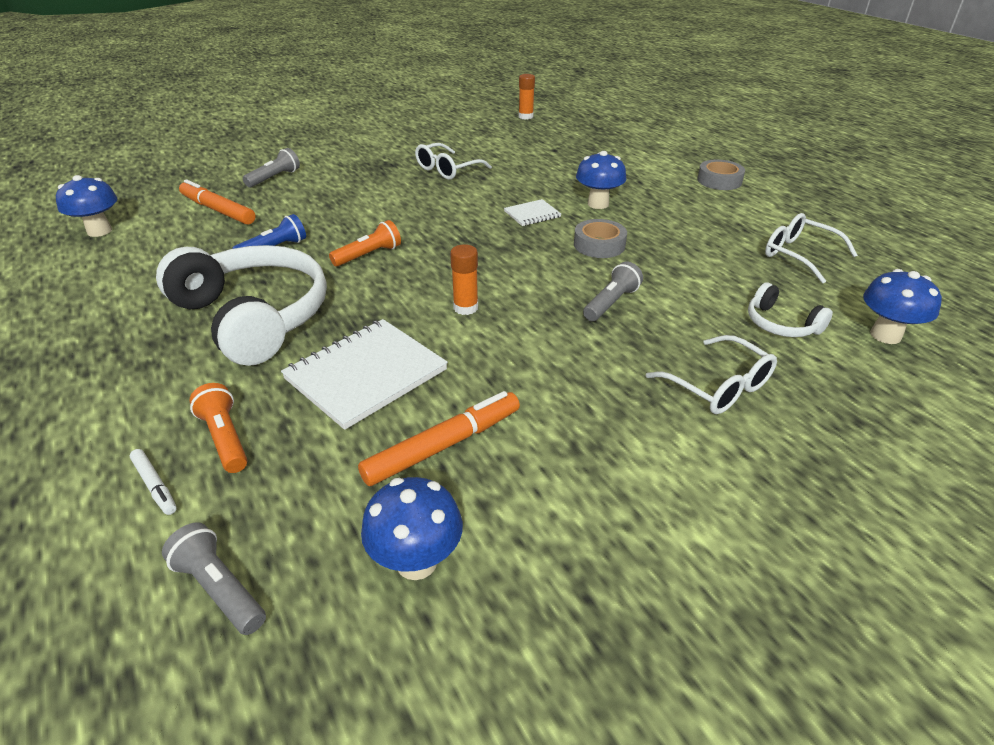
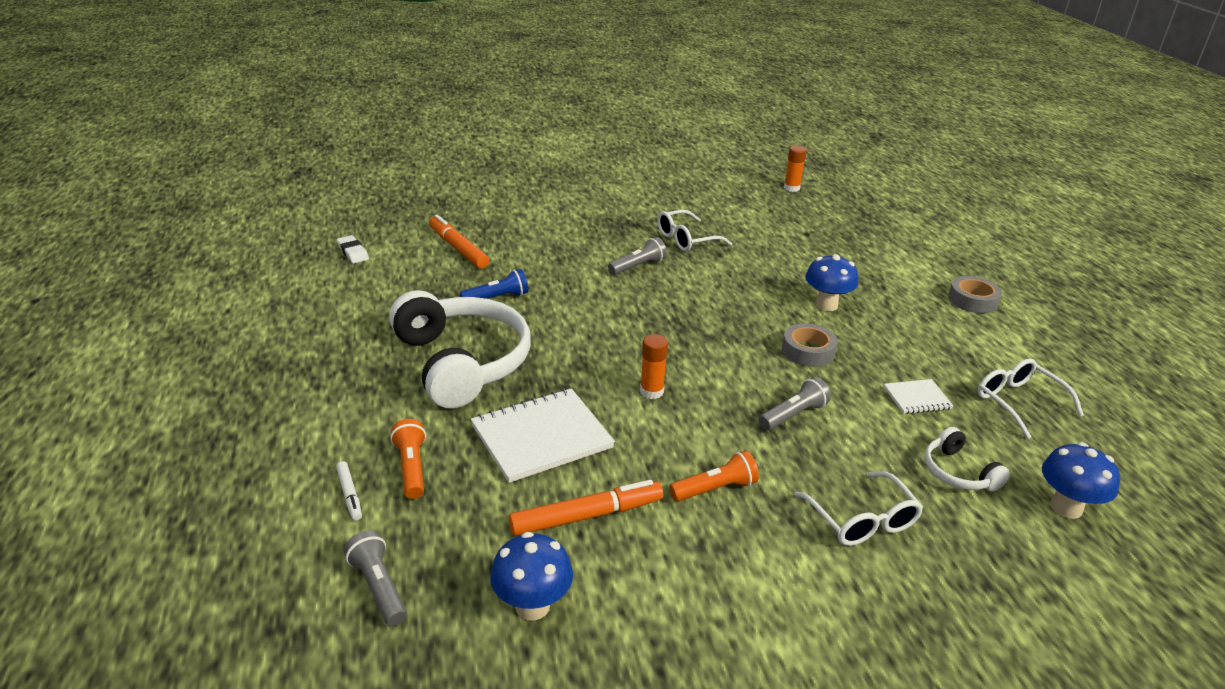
camera: 15 degrees right, 5 degrees down
(99, 231) = (353, 252): blue mushroom -> white eraser
(274, 178) = (517, 222): grey flashlight -> grey flashlight (638, 266)
(368, 255) = (580, 320): orange flashlight -> orange flashlight (715, 489)
(532, 214) = (753, 305): white notebook -> white notebook (917, 398)

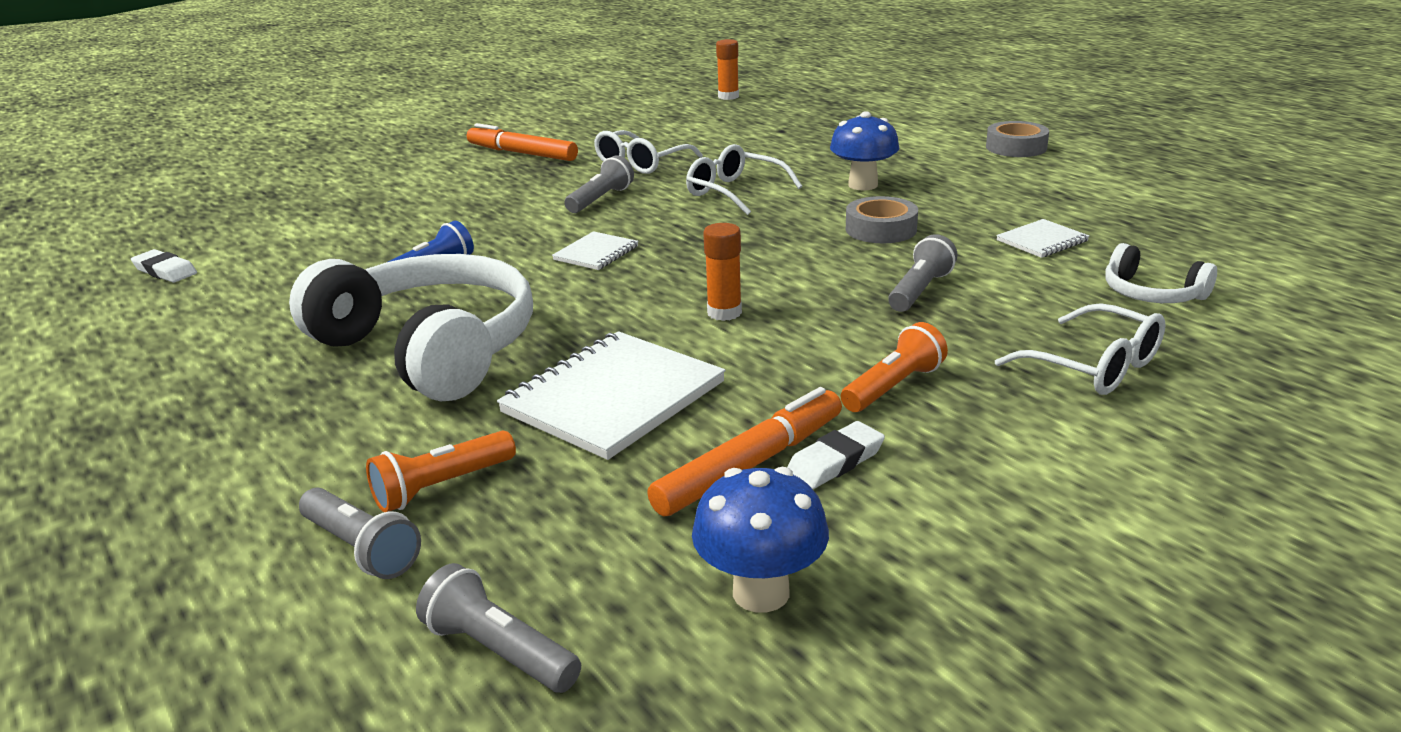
camera: 20 degrees left, 5 degrees down
(349, 494) = (361, 548): white marker -> grey flashlight
(412, 468) = (442, 486): orange flashlight -> orange flashlight turned 90 degrees counterclockwise
(458, 248) = (331, 233): orange marker -> orange marker (522, 153)
(605, 314) = (596, 253): none -> white notebook
(637, 532) = (835, 461): none -> white eraser
(1018, 402) = (1148, 218): white glasses -> white glasses (734, 192)
(1066, 507) = (1289, 293): blue mushroom -> none

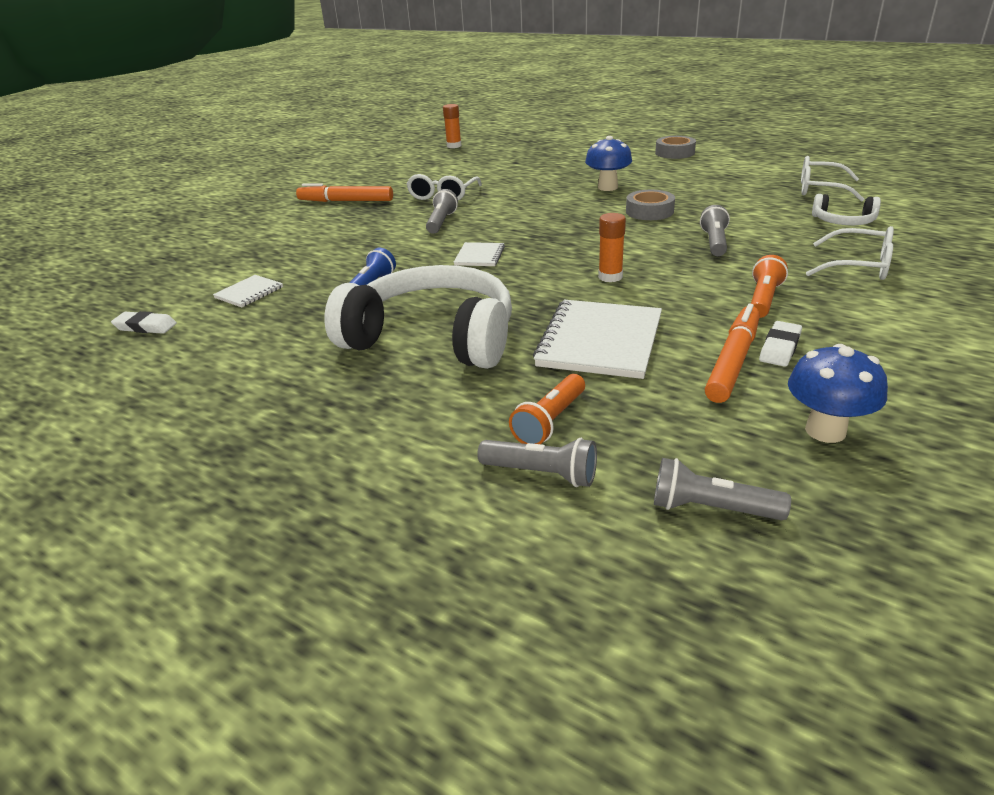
camera: 20 degrees left, 5 degrees up
(734, 192) = (529, 204): white glasses -> white glasses (820, 189)
(1042, 241) = (751, 203): white notebook -> white notebook (249, 293)

